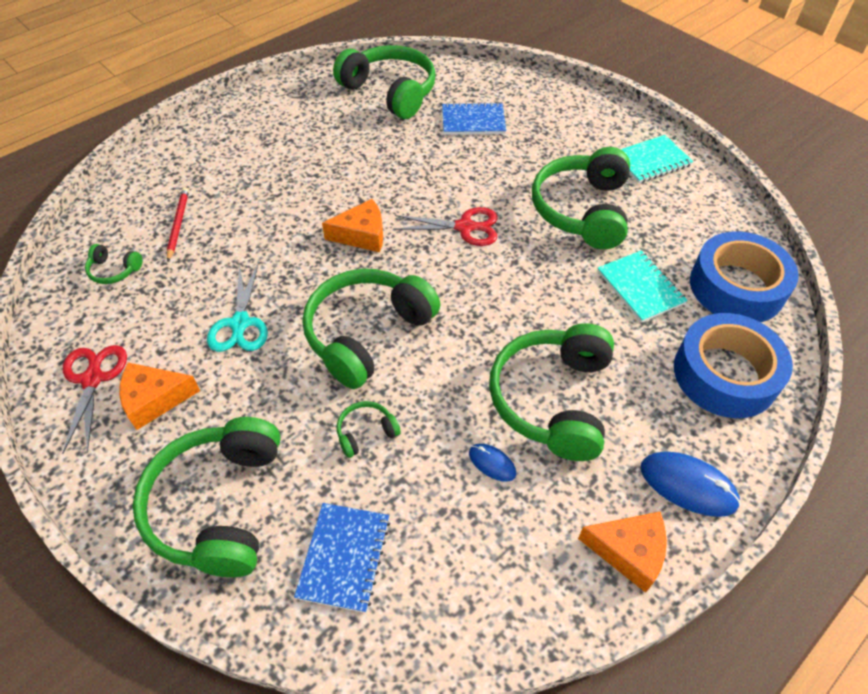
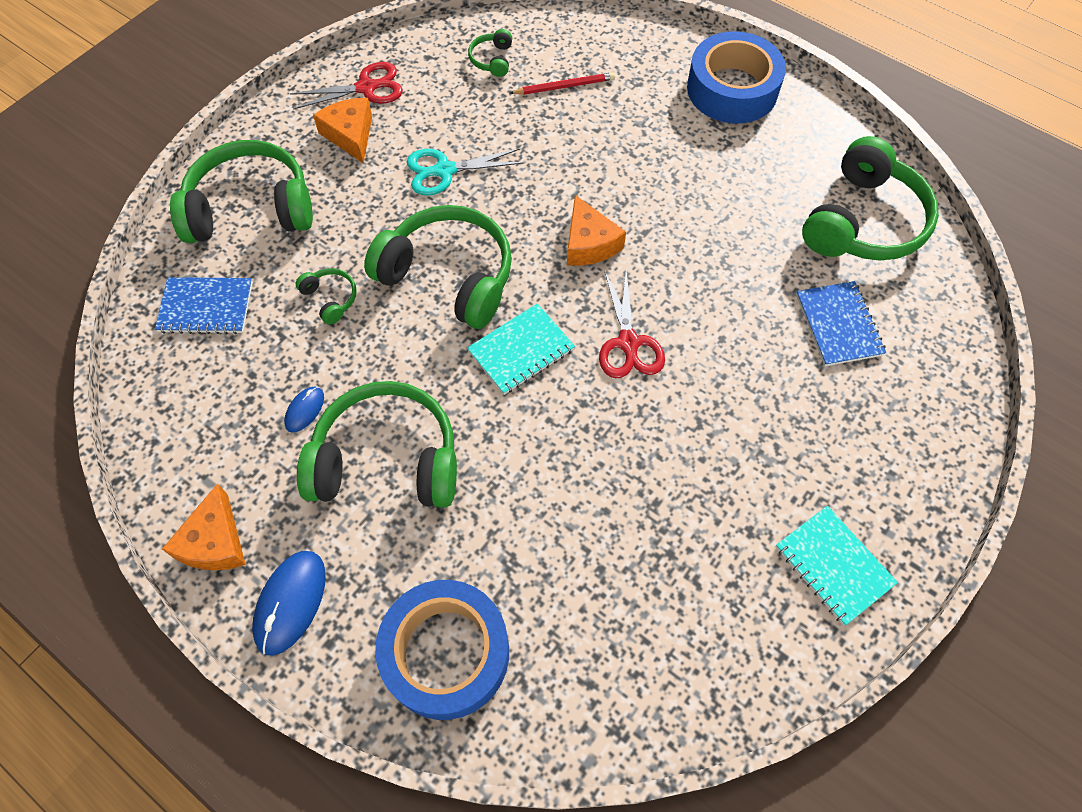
camera: 80 degrees right, 10 degrees up
(582, 210) = (696, 474): green headphones -> none
(640, 287) = (570, 551): turquoise notebook -> turquoise notebook (521, 350)
(736, 287) = (598, 679): blue tape -> blue tape (732, 89)

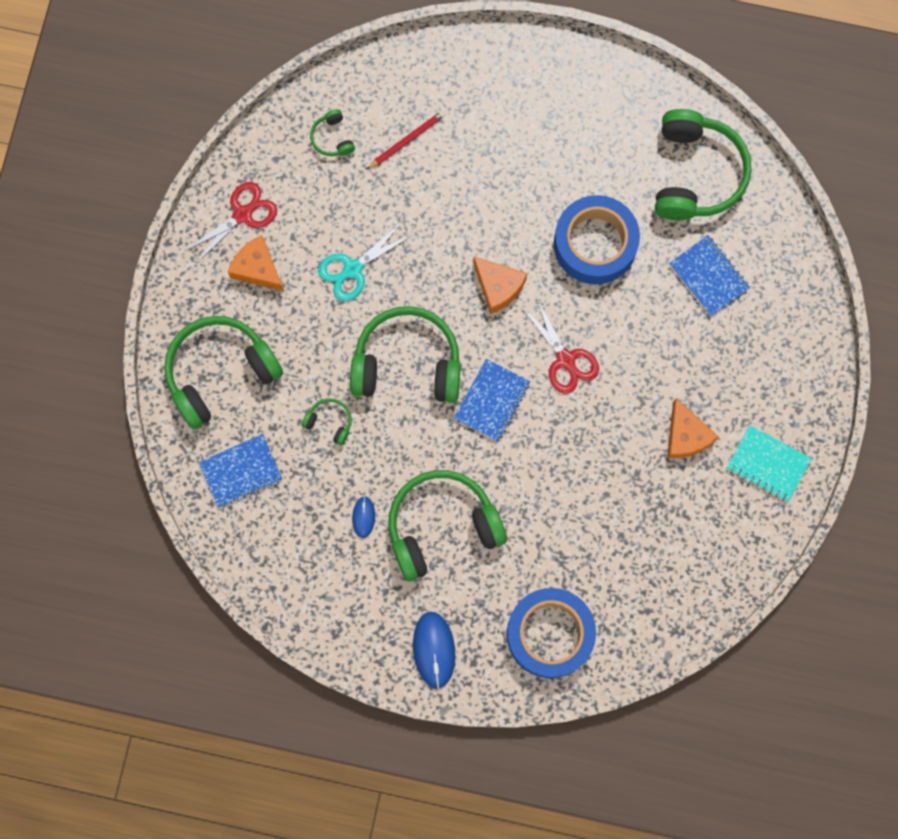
camera: 25 degrees left, 15 degrees up
(215, 542) = (360, 635): orange cheese -> orange cheese (686, 436)
(521, 350) = (492, 401): turquoise notebook -> blue notebook
(732, 89) = (545, 83): blue tape -> blue tape (595, 244)

